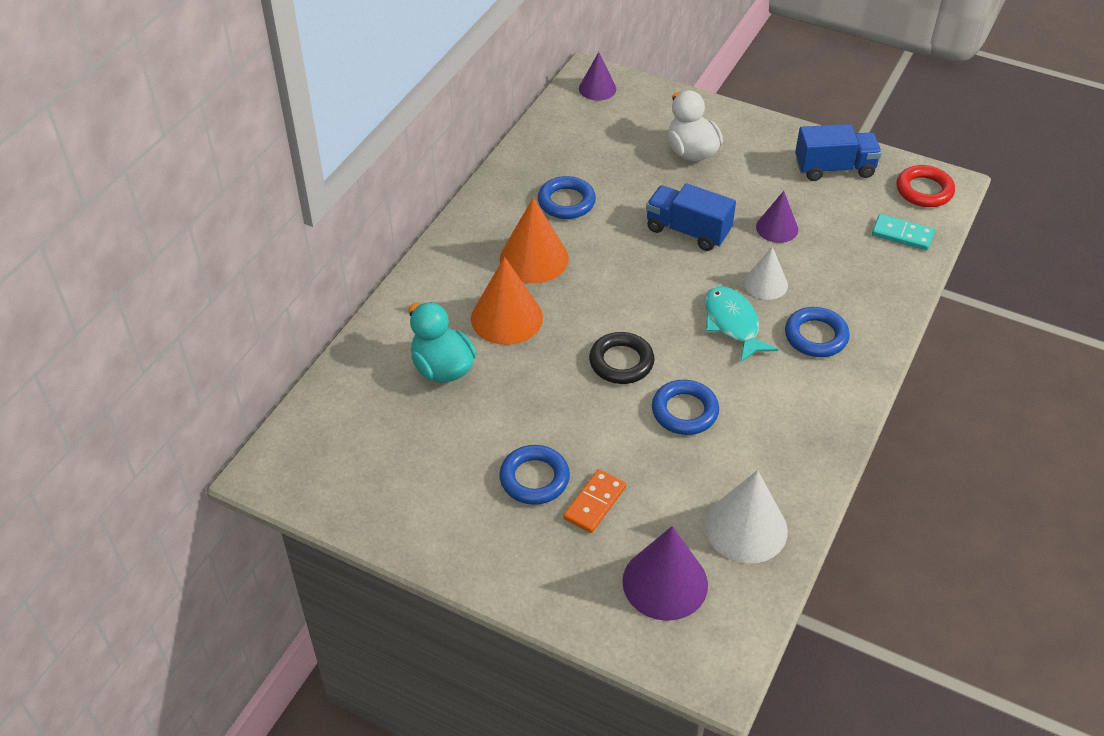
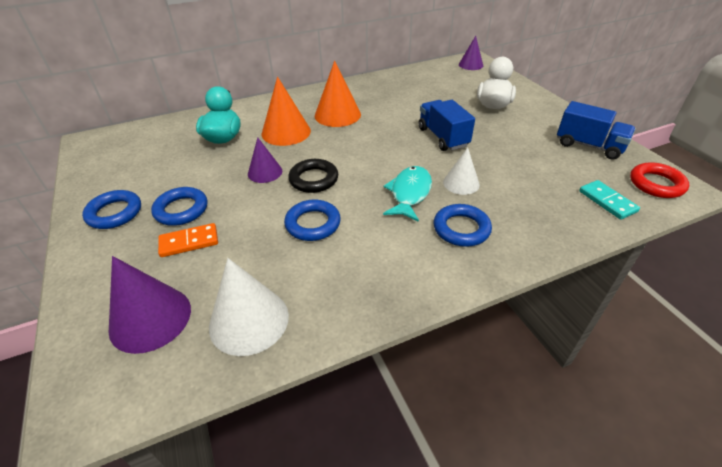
camera: 40 degrees right, 5 degrees down
(566, 202) = (389, 100): blue ring -> blue ring (114, 213)
(777, 228) = (506, 159): purple cone -> purple cone (265, 172)

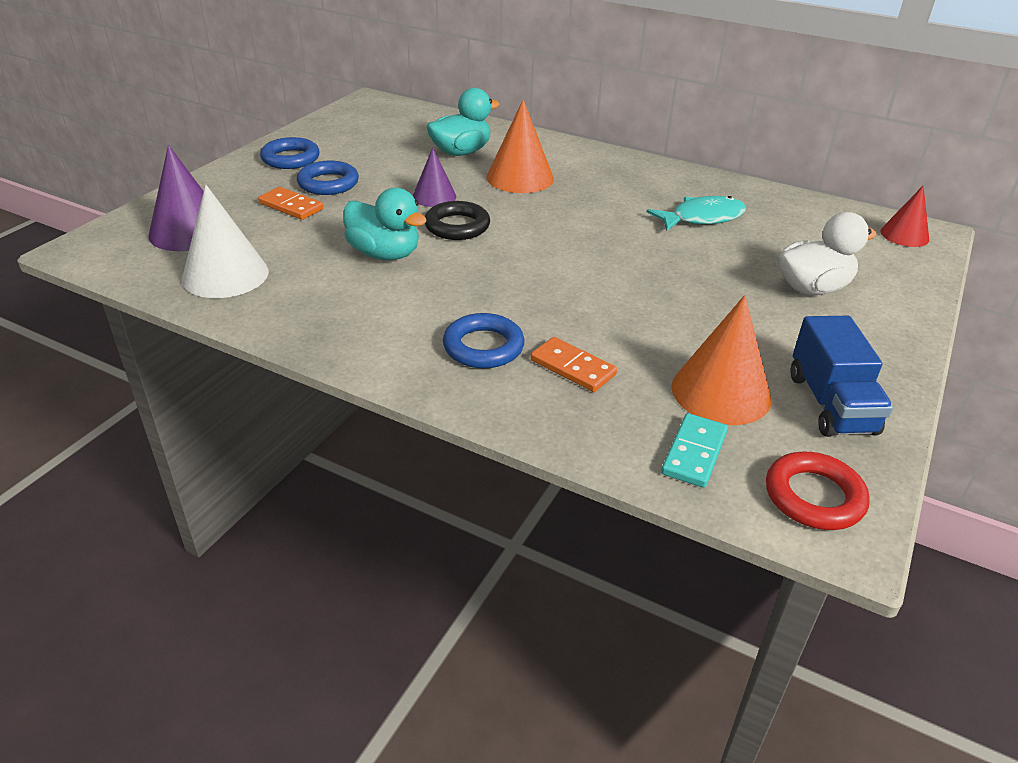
camera: 50 degrees right, 5 degrees down
(313, 224) = (384, 254): blue ring -> turquoise duck
(337, 115) = (601, 191): orange cone -> orange cone (721, 392)
(409, 193) = (507, 291): turquoise fish -> turquoise fish (702, 218)
(443, 137) = (661, 275): blue truck -> none
(461, 183) = (575, 320): white cone -> none
(471, 65) = (904, 235): purple cone -> red cone
(507, 205) = (572, 367): none -> orange domino

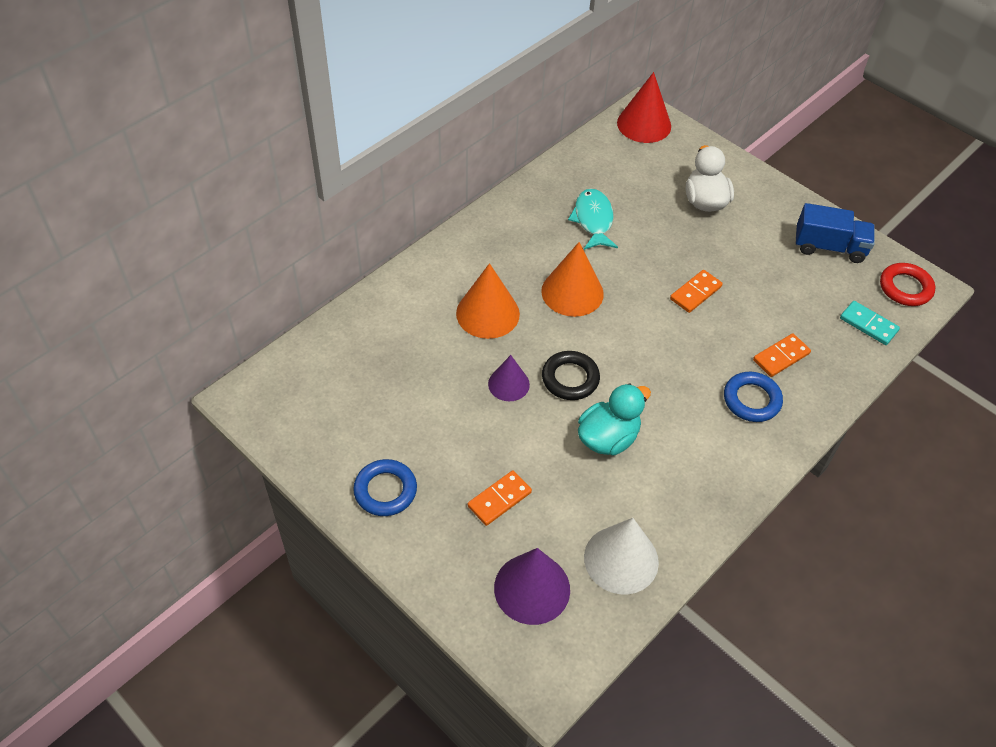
camera: 75 degrees left, 15 degrees up
(328, 183) = (457, 463): blue ring -> none
(461, 152) = (417, 344): turquoise duck -> none
(640, 293) = (695, 293): none -> orange domino
(721, 392) = (814, 292): orange cone -> orange cone (572, 292)
(904, 235) = (644, 124): red cone -> red cone, size x1.61

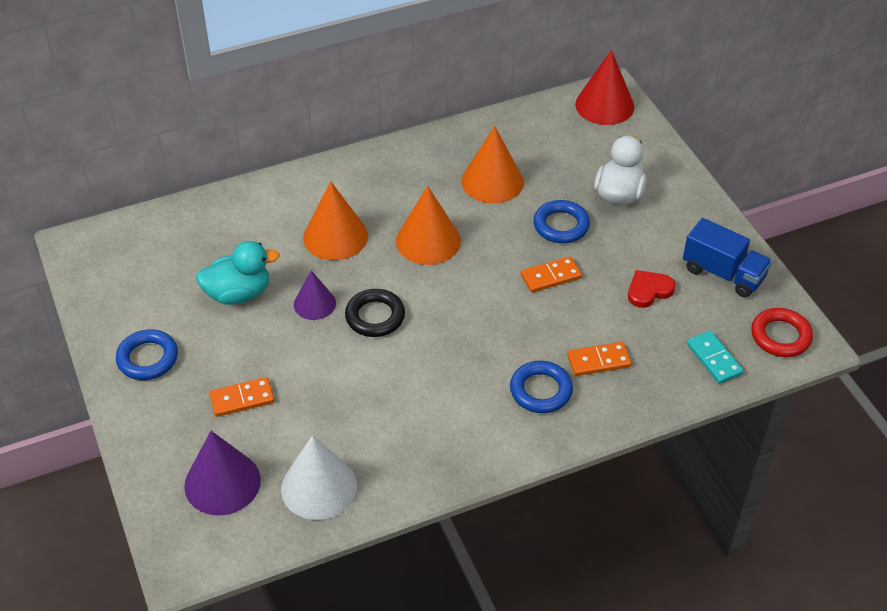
camera: 25 degrees right, 5 degrees down
(593, 220) = (492, 181): turquoise fish -> orange cone
(608, 438) = (376, 379): turquoise duck -> turquoise duck (238, 293)
(675, 244) = (561, 225): none -> blue ring
(781, 280) = (648, 290): none -> red heart

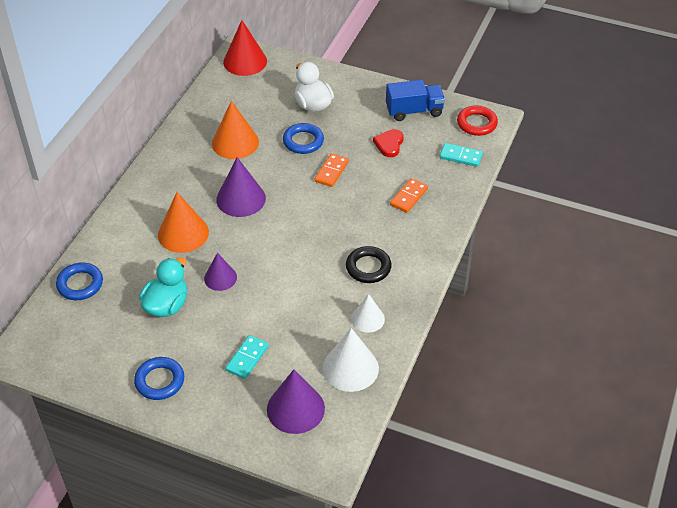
camera: 45 degrees left, 0 degrees up
(242, 399) = (247, 358): orange domino -> turquoise domino
(375, 316) = (264, 259): black ring -> black ring (368, 267)
(396, 452) = (367, 319): none -> white cone
(428, 241) = (241, 199): orange cone -> purple cone
(541, 390) = (399, 232): blue ring -> blue ring (80, 284)

